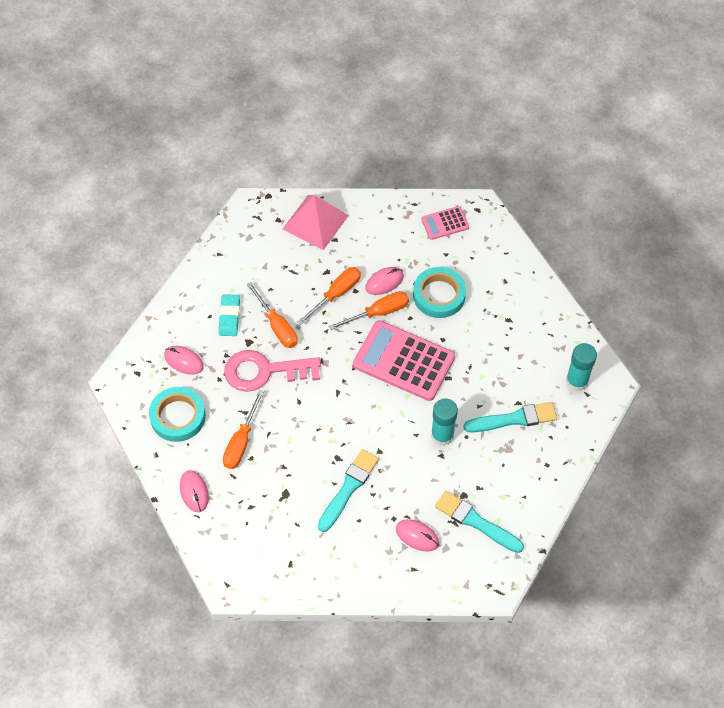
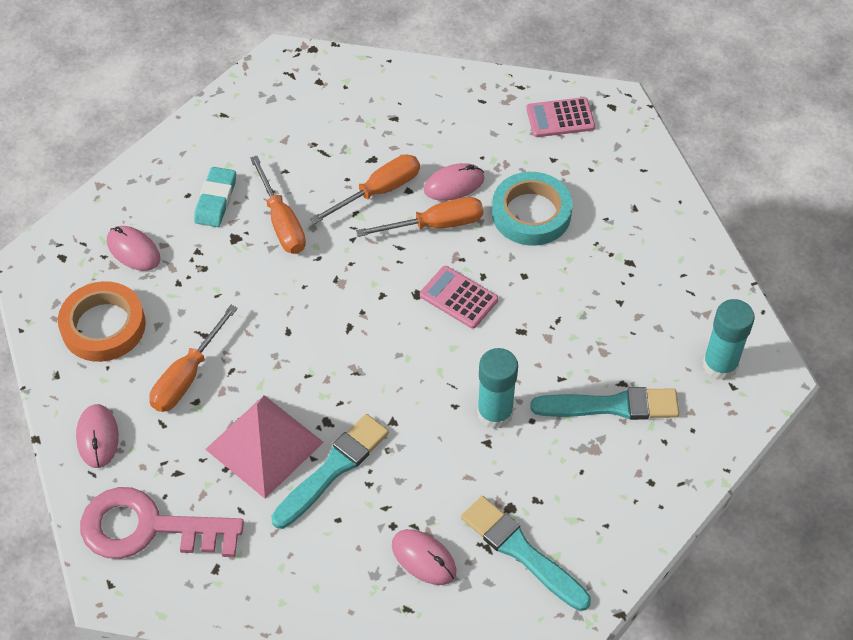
camera: 10 degrees right, 5 degrees down
(178, 416) = (103, 326): turquoise tape -> orange tape
(264, 371) = (247, 281): pink key -> pink key (148, 527)
(315, 222) = (372, 91): pink pyramid -> pink pyramid (264, 445)
(403, 361) = (458, 297): pink calculator -> pink calculator, size x0.50

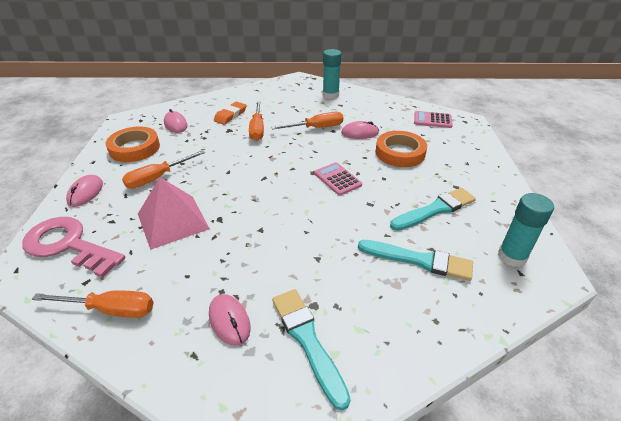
camera: 20 degrees right, 15 degrees down
(216, 200) = (230, 115): turquoise eraser -> orange eraser
(333, 469) = (205, 245): turquoise brush -> turquoise brush (435, 209)
(435, 225) = (340, 146): orange screwdriver -> orange screwdriver (110, 309)
(495, 413) = (331, 242): turquoise glue stick -> turquoise glue stick (330, 95)
(531, 213) = (400, 153): turquoise tape -> orange tape

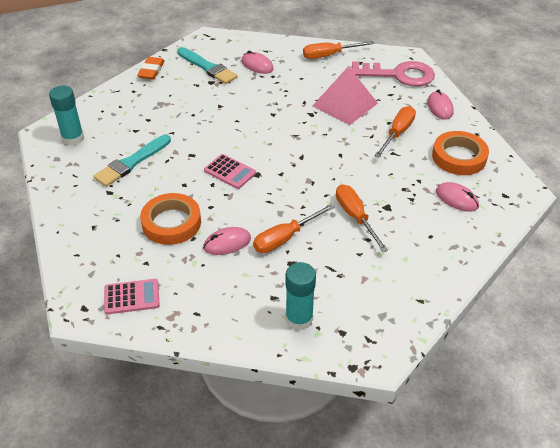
camera: 160 degrees right, 5 degrees up
(230, 115) = (408, 232): orange eraser -> orange eraser (151, 71)
(419, 260) = (145, 120): turquoise brush -> none

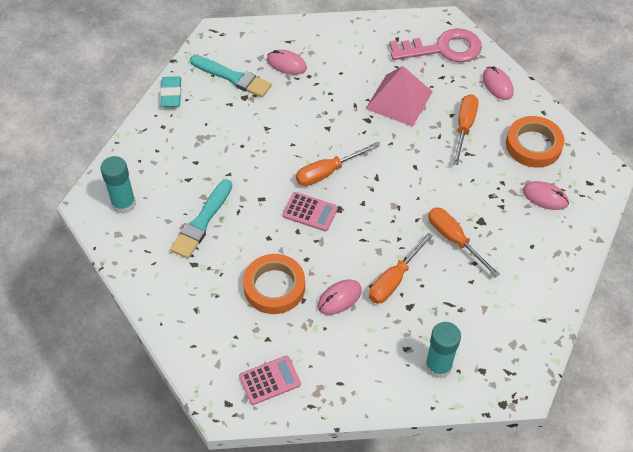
camera: 15 degrees left, 10 degrees up
(151, 71) = (171, 94): orange eraser -> turquoise eraser
(329, 55) = (360, 35): orange screwdriver -> orange screwdriver (327, 172)

